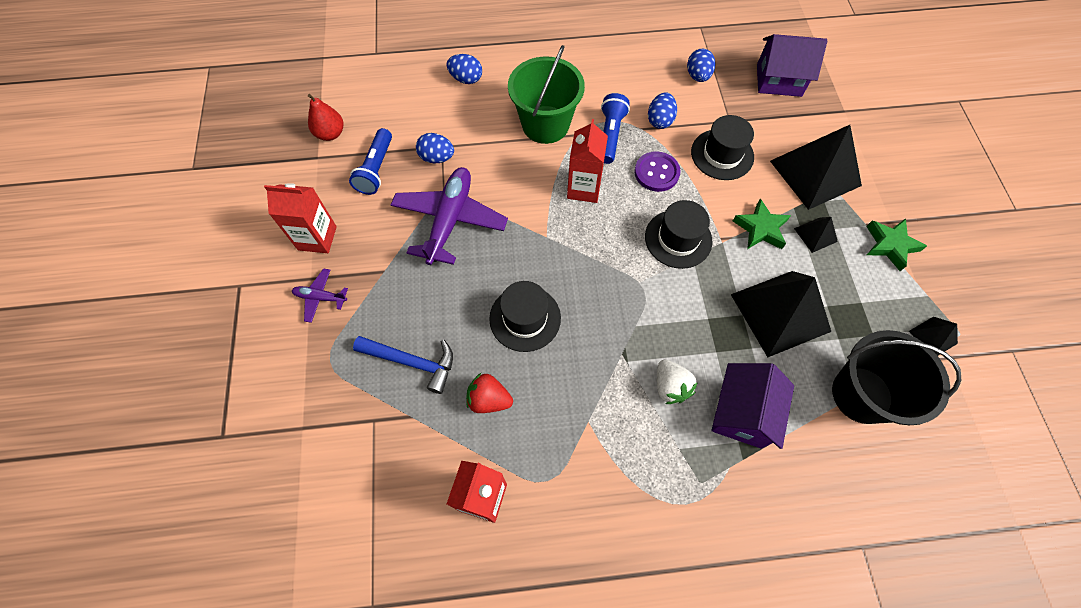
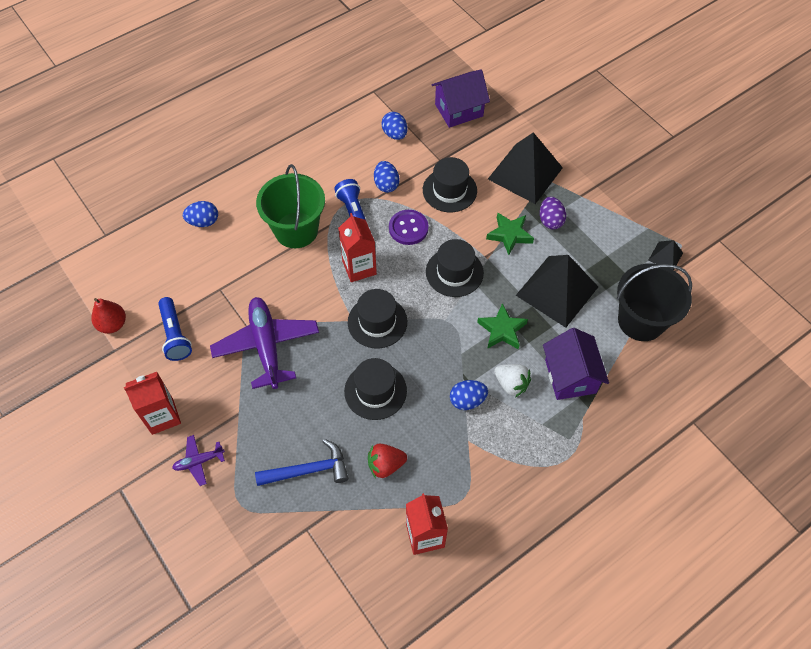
camera: 30 degrees left, 5 degrees down
(437, 158) = (222, 300): blue egg -> blue egg (467, 400)
(569, 250) = (377, 322): none -> black hat
(815, 235) = (550, 220): black pyramid -> purple egg
(890, 245) = (605, 203): green star -> green star (502, 330)

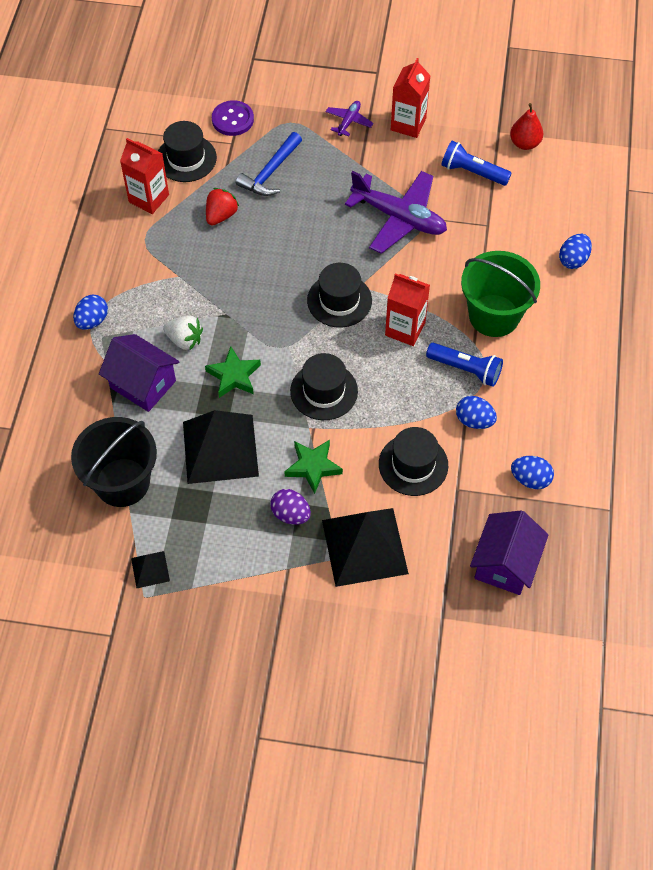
camera: 135 degrees right, 0 degrees up
(375, 391) = (283, 253): black hat -> black hat (186, 158)
(408, 228) = (406, 397): purple button -> purple button (232, 119)
(467, 400) = (207, 301): blue egg -> blue egg (92, 321)
(511, 384) = (185, 340): white strawberry -> white strawberry turned 150 degrees counterclockwise

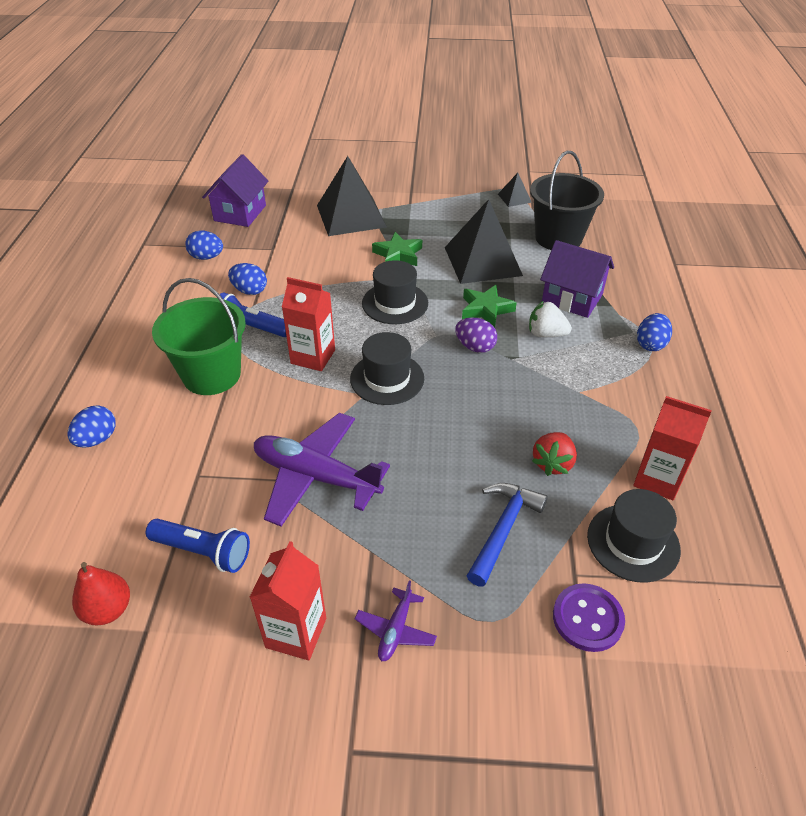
camera: 175 degrees right, 15 degrees down
(290, 514) = (412, 228): purple egg -> purple egg (475, 347)
(413, 465) = (309, 260): black hat -> none

